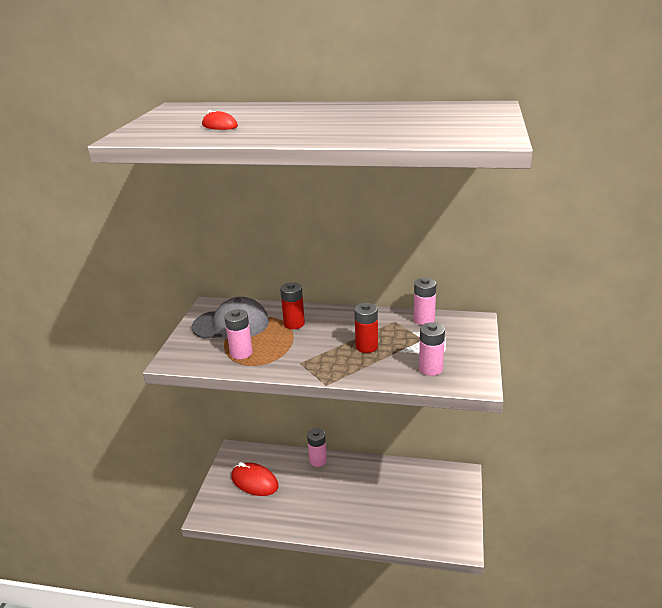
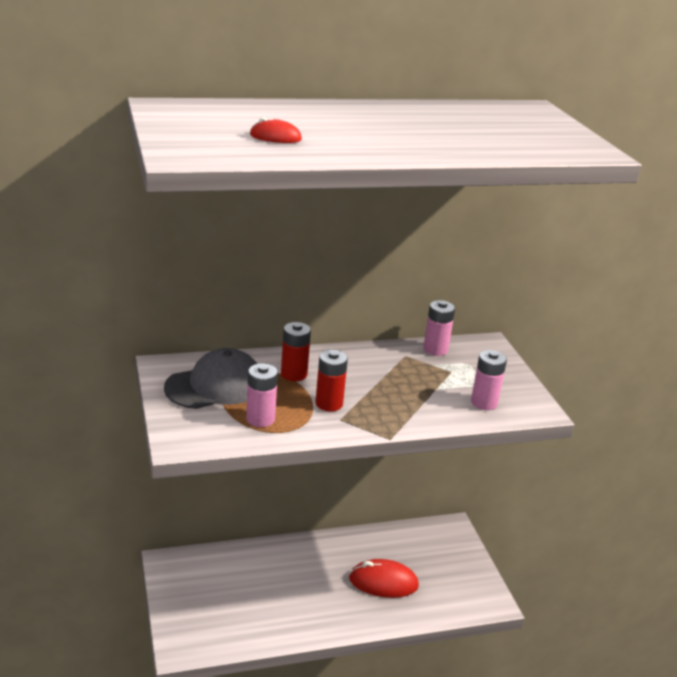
camera: 30 degrees left, 0 degrees up
(254, 482) = (218, 593): red mouse -> red mouse (383, 582)
(318, 460) = (282, 549): pink battery -> none
(366, 347) = (399, 389): red battery -> red battery (329, 404)

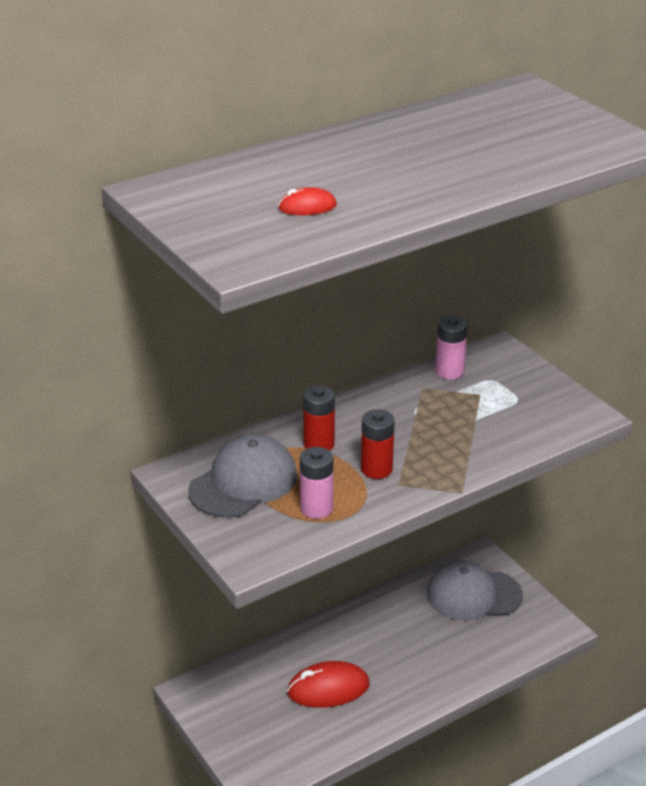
camera: 15 degrees left, 5 degrees up
(383, 582) = (437, 641): red mouse -> red mouse (328, 688)
(432, 554) = (473, 595): none -> grey cap
(484, 403) = (532, 422): pink battery -> none

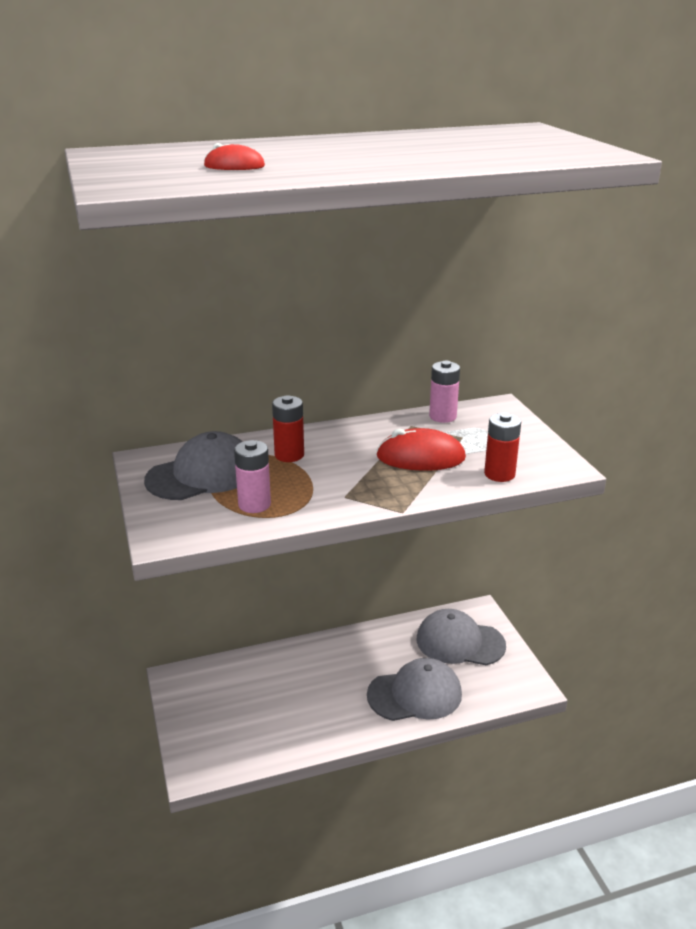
camera: 15 degrees right, 5 degrees down
(328, 688) = (294, 699): red mouse -> red mouse (420, 457)
(376, 469) = (330, 481): red battery -> red battery (499, 474)
(448, 659) = (415, 694): none -> grey cap

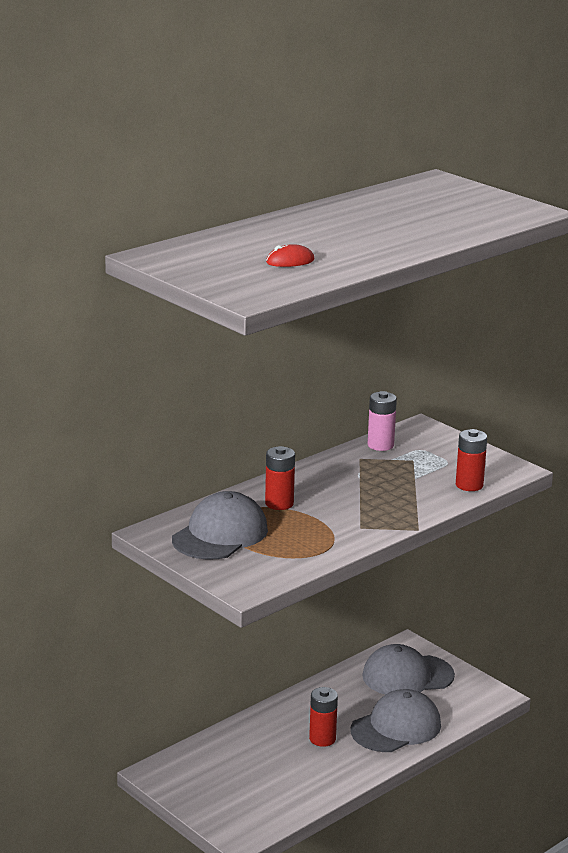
camera: 25 degrees left, 5 degrees down
(254, 504) = (292, 548): pink battery -> none
(339, 686) = (322, 739): none -> red battery
(420, 457) = (393, 484): red mouse -> none

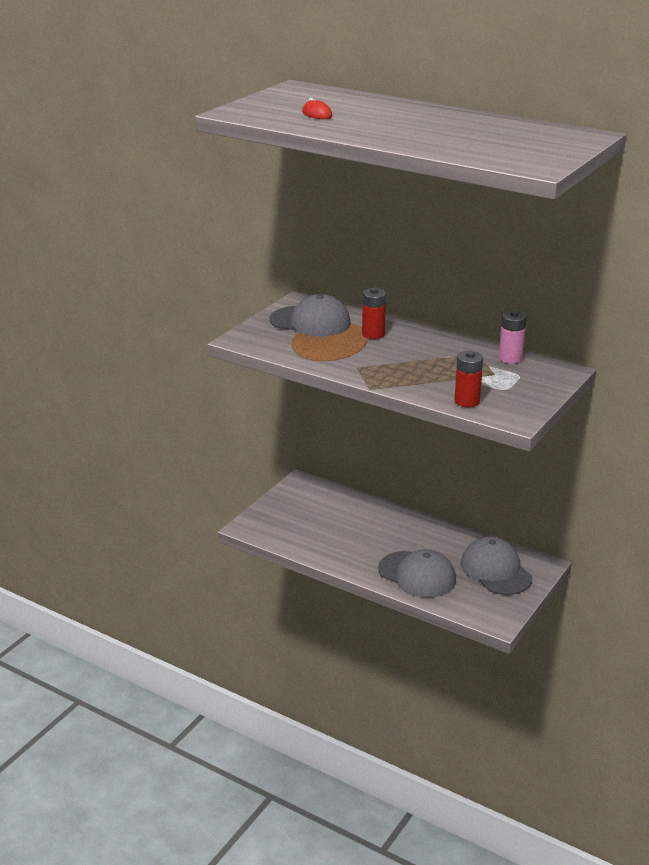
camera: 75 degrees right, 5 degrees up
(322, 739) = (380, 542): red battery -> none

